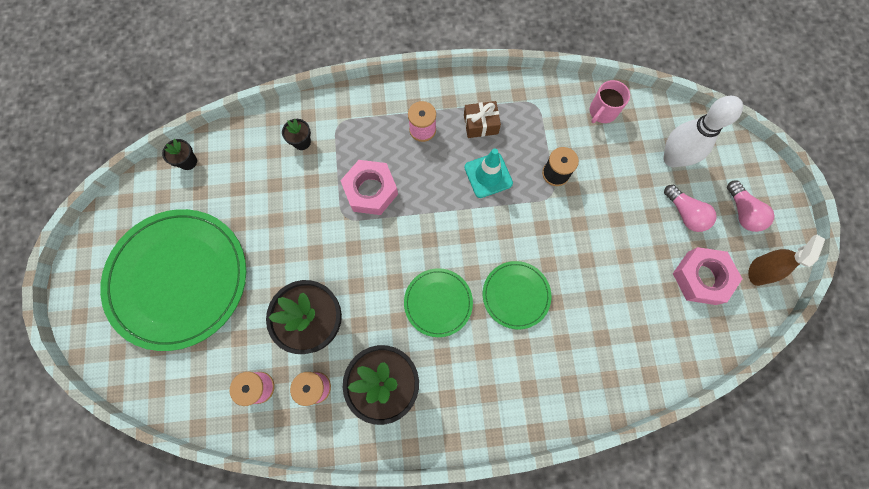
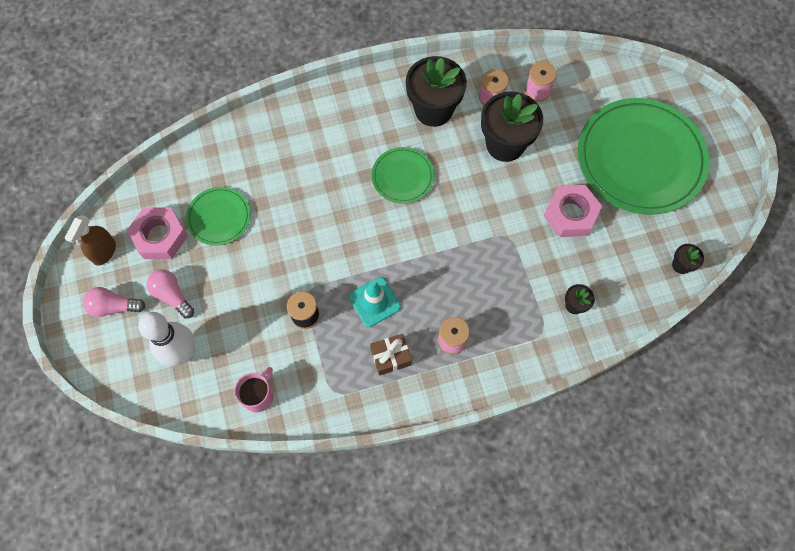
camera: 170 degrees right, 5 degrees down
(370, 190) = (489, 266): pink nut -> pink nut (570, 214)
(516, 295) = (333, 194): green plate -> green plate (219, 217)
(742, 212) = (114, 306): pink light bulb -> pink light bulb turned 60 degrees counterclockwise

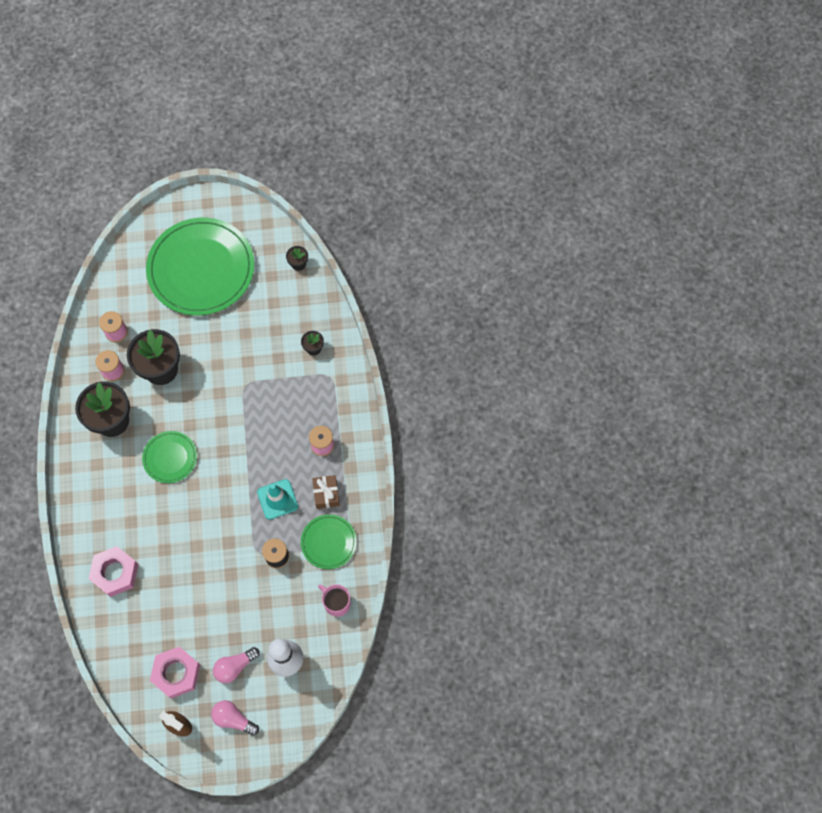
camera: 80 degrees left, 0 degrees up
(114, 306) = (233, 719): pink light bulb -> pink light bulb turned 105 degrees clockwise
(219, 217) = (170, 619): green plate -> green plate (328, 542)
(570, 214) = (237, 333): pink nut -> pink nut (115, 573)

